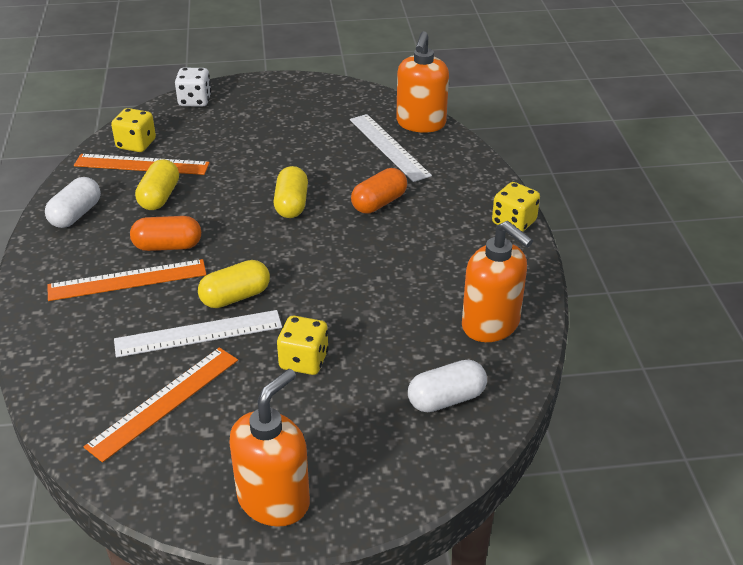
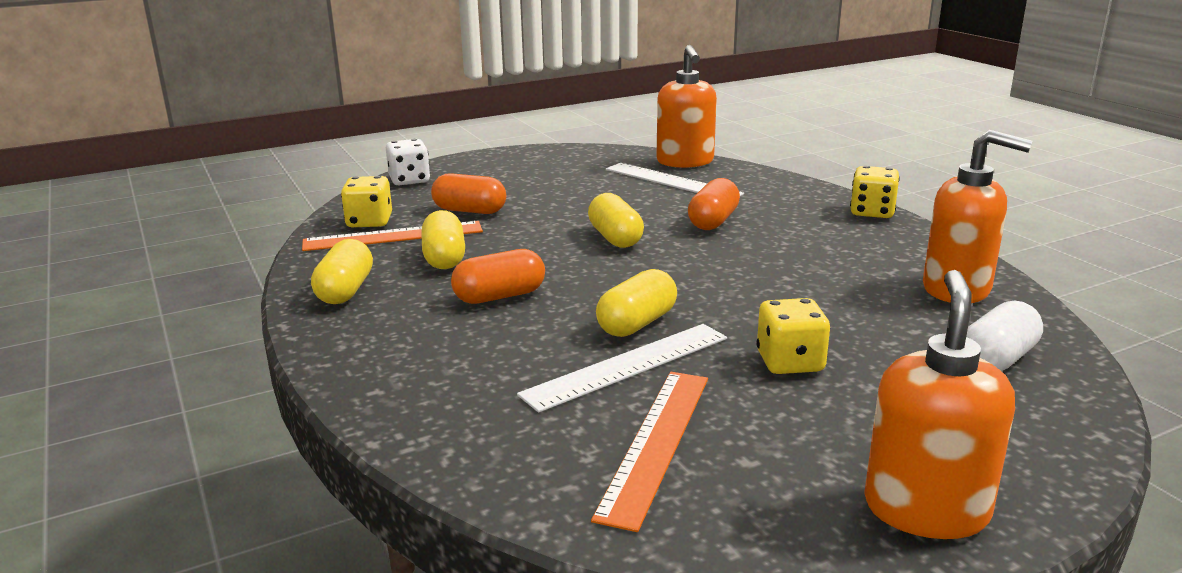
camera: 20 degrees left, 15 degrees down
(76, 215) = (345, 291): white capsule -> yellow capsule
(127, 280) = (477, 336): orange ruler -> none
(212, 148) = (469, 211): none -> orange capsule

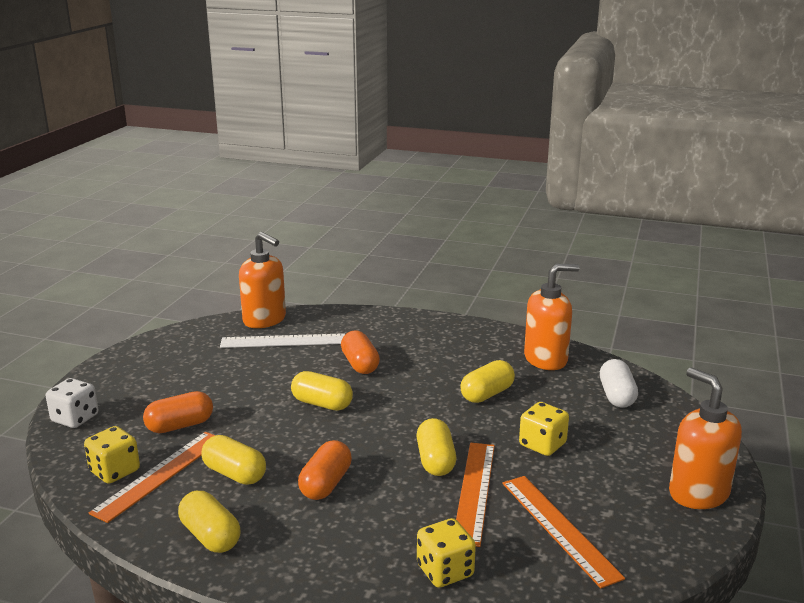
camera: 45 degrees left, 0 degrees up
(627, 365) = (474, 491): white ruler -> orange ruler
(810, 293) = (487, 394): none -> yellow capsule
(872, 212) = (435, 321): yellow dice -> yellow dice (445, 571)

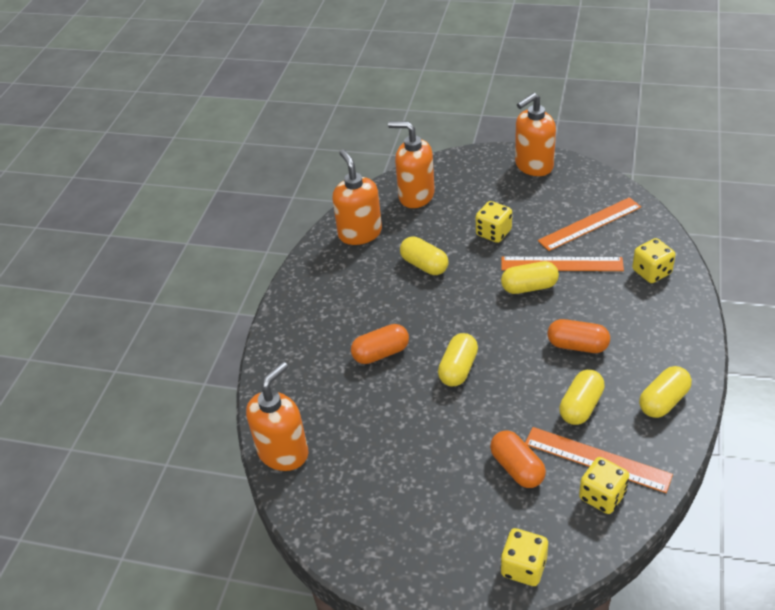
camera: 90 degrees left, 20 degrees up
(75, 418) = (523, 567): white dice -> yellow dice
(283, 341) = (335, 424): white ruler -> none
(616, 396) = (416, 196): white capsule -> orange soap dispenser

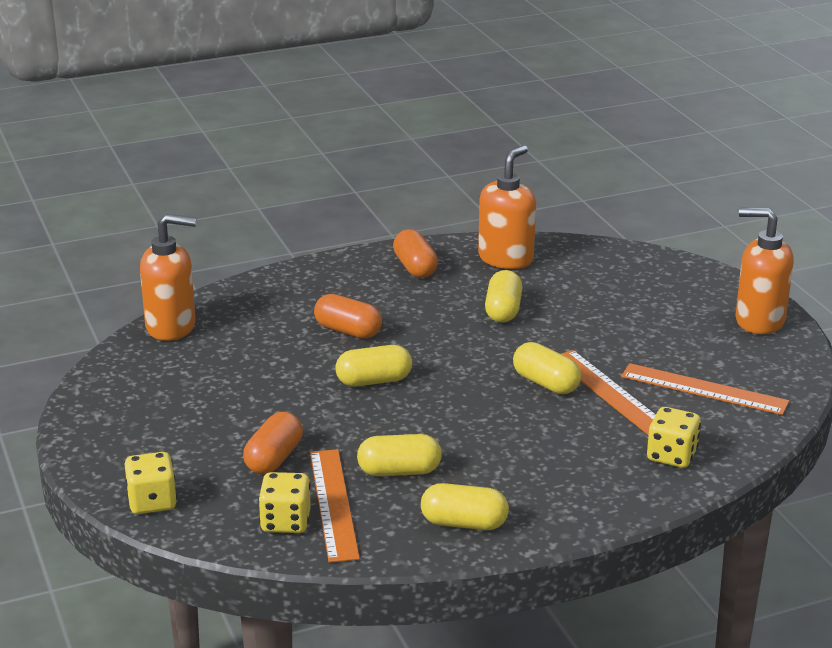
camera: 50 degrees right, 15 degrees down
(416, 196) = (606, 268): orange soap dispenser -> none
(493, 233) = (607, 333): yellow dice -> none
(577, 345) = (489, 442): orange capsule -> orange capsule (415, 267)

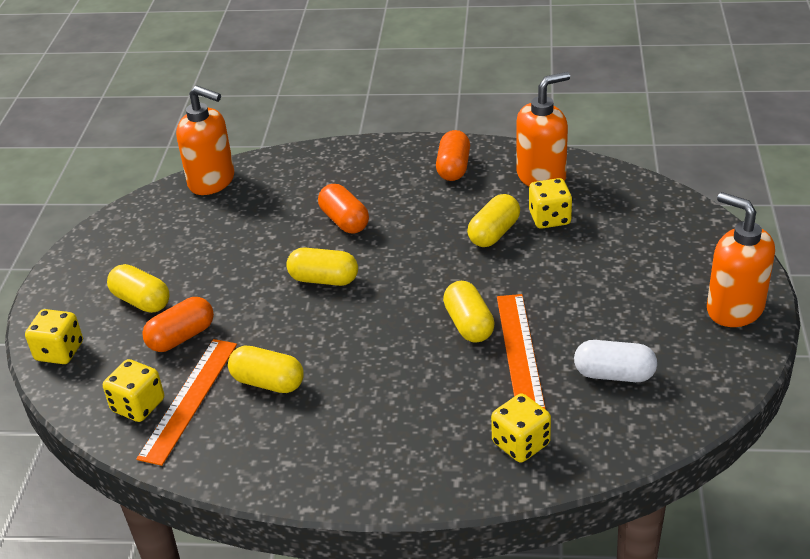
camera: 30 degrees right, 10 degrees up
(464, 523) = (276, 457): yellow capsule -> yellow capsule (141, 301)
(543, 289) = (549, 218): none -> yellow dice
(704, 389) = (614, 374): orange ruler -> white capsule

